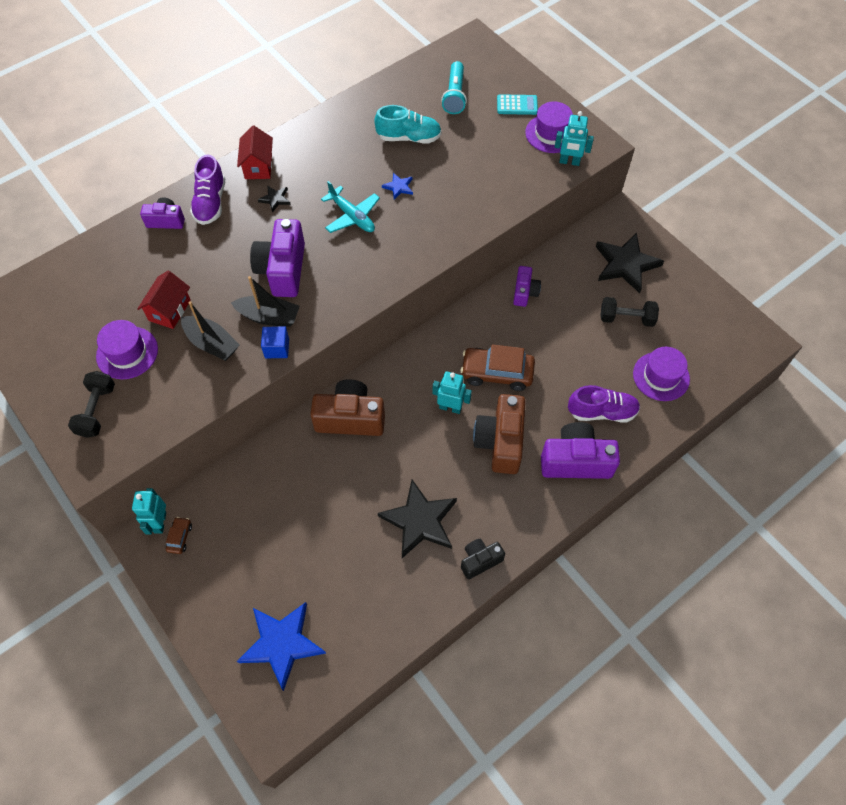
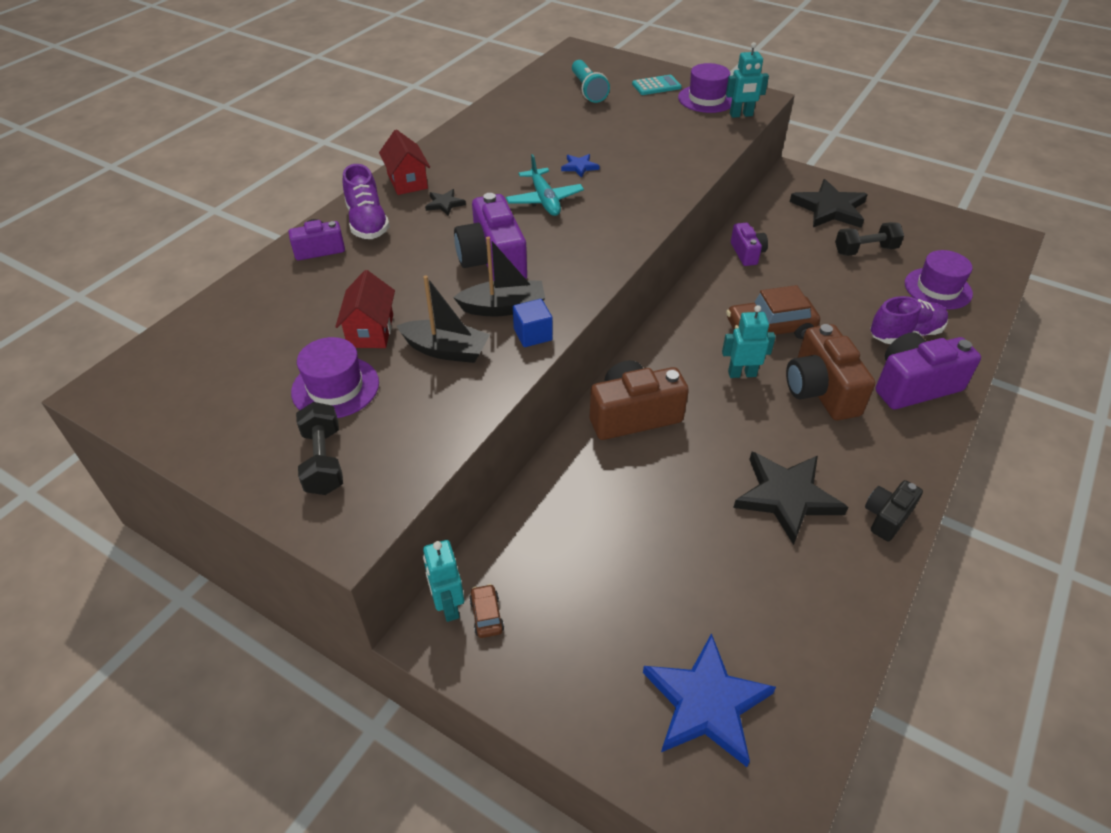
camera: 20 degrees left, 15 degrees down
(352, 216) = (544, 200): turquoise plane -> turquoise plane turned 45 degrees clockwise
(409, 137) = (563, 128): turquoise shoe -> none

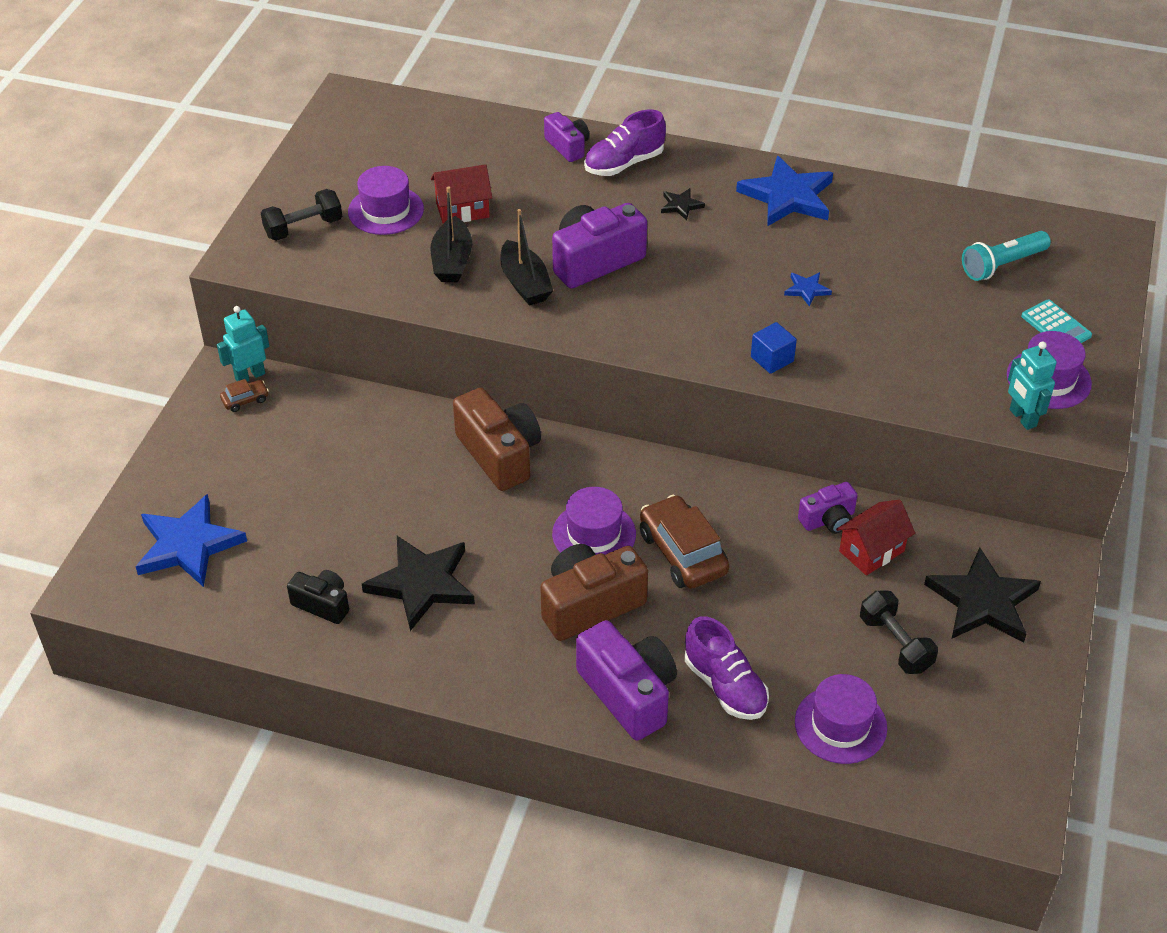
camera: 75 degrees right, 0 degrees up
(407, 181) = (710, 170): red house -> red house (871, 551)
(464, 154) = (788, 196): none -> blue star
(533, 334) = (492, 310): blue cube -> blue cube (772, 359)
(544, 200) = (723, 275): turquoise plane -> none
(742, 373) = (594, 534): turquoise robot -> purple hat
(887, 517) = (415, 665): black camera -> black camera (322, 604)

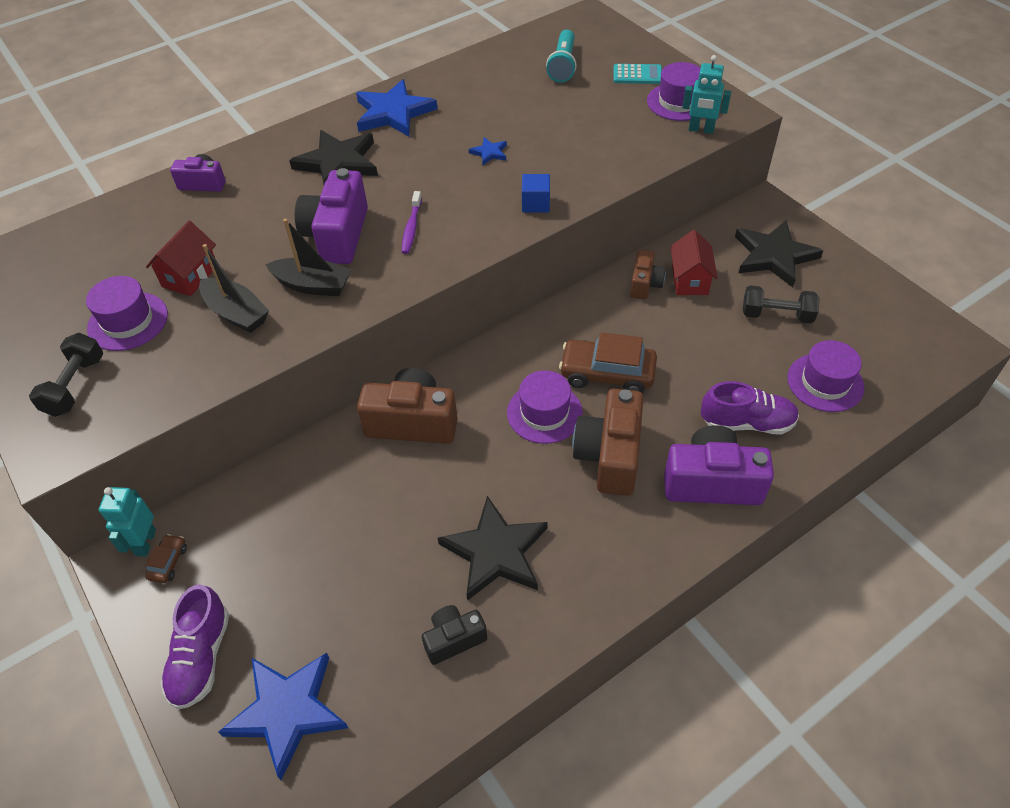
camera: 50 degrees left, 5 degrees up
(624, 163) = (260, 166): purple shoe -> purple shoe (201, 657)
(652, 299) = (411, 228): none -> purple toothbrush
(681, 206) = (338, 163): black star -> black star, size x2.21
(828, 520) = (645, 284): purple camera -> brown camera

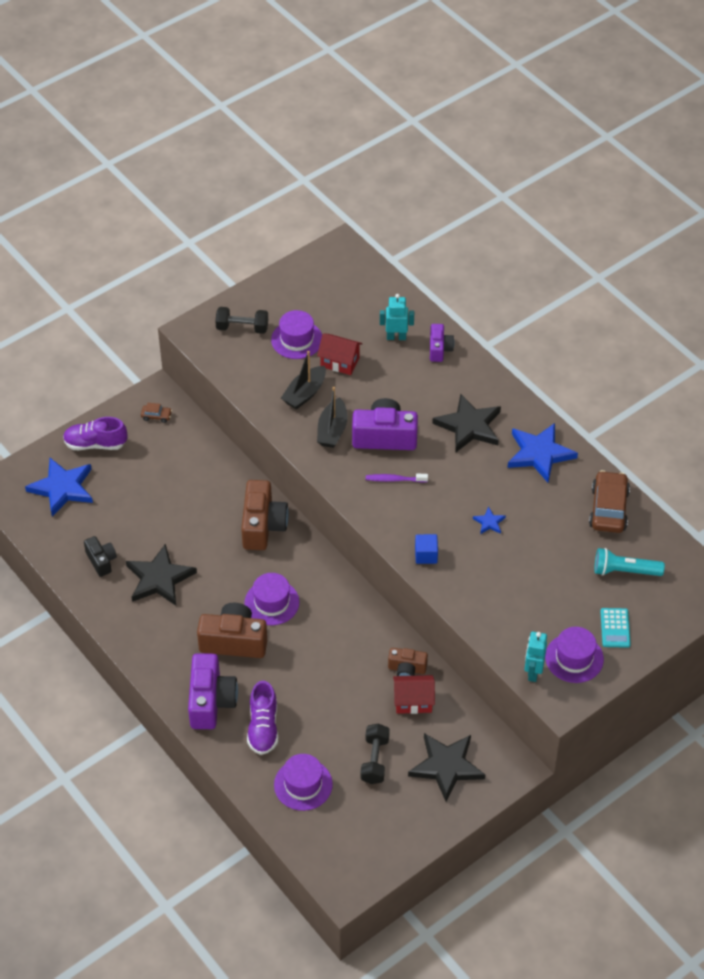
camera: 85 degrees right, 0 degrees up
(145, 542) = (170, 402): turquoise robot -> turquoise robot (396, 337)
(607, 374) = (309, 641): brown car -> brown car (608, 509)

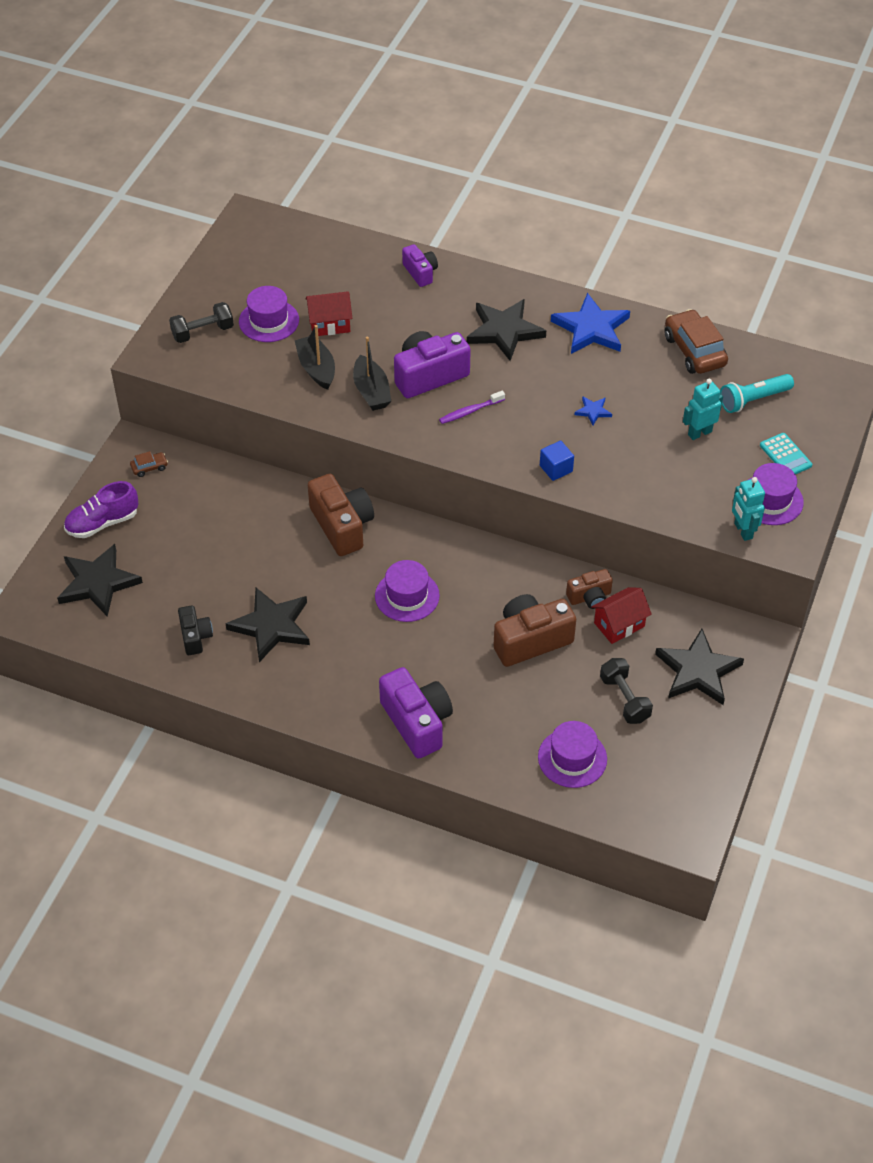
camera: 30 degrees left, 0 degrees up
(62, 488) = (98, 583): blue star -> black star
(101, 561) = (195, 637): black camera -> black camera turned 45 degrees clockwise
(234, 641) = (396, 652): brown camera -> brown camera (530, 640)
(263, 728) = (490, 722): purple shoe -> none
(305, 393) = (316, 368): black boat -> black boat turned 150 degrees clockwise
(396, 337) = (369, 278): turquoise robot -> turquoise robot (699, 433)

